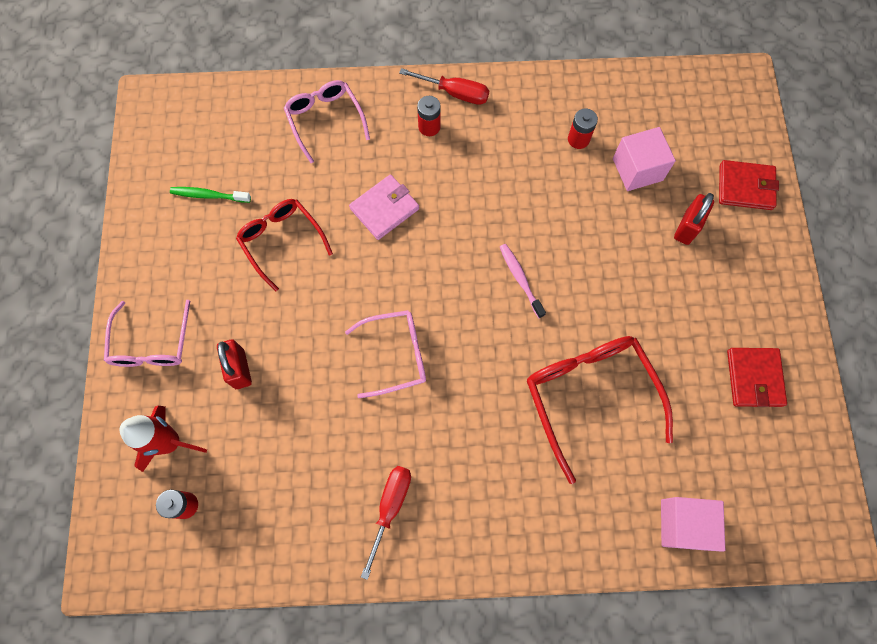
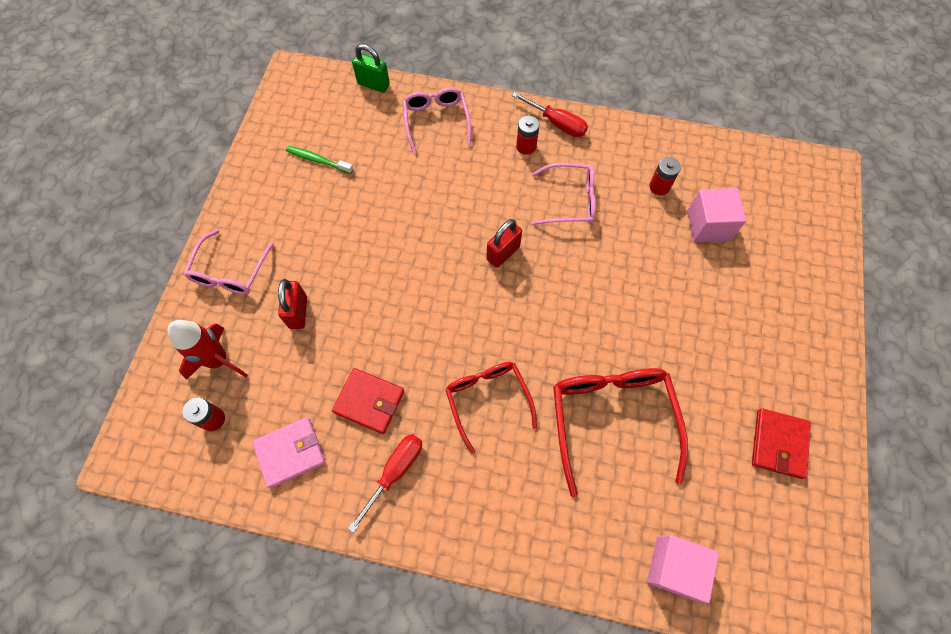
camera: 15 degrees right, 5 degrees down
(243, 93) = (373, 84): none -> green padlock
(282, 241) = (368, 213): red glasses -> red glasses (488, 400)
(384, 209) = (466, 206): pink wallet -> pink wallet (290, 452)
(395, 355) = (439, 335): pink glasses -> pink glasses (569, 200)
(520, 279) = (573, 296): pink toothbrush -> none
(687, 227) = (744, 288): red padlock -> red padlock (503, 253)
(745, 187) = (810, 264): red wallet -> red wallet (369, 401)

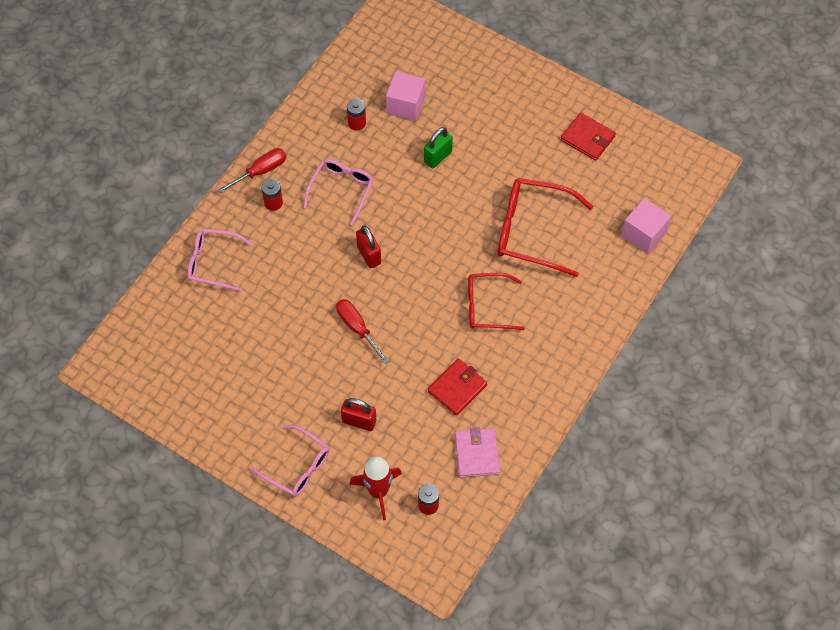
camera: 70 degrees left, 5 degrees down
(318, 160) = (211, 370): green toothbrush -> none
(373, 84) = (145, 302): green padlock -> green padlock (438, 157)
(395, 472) = (518, 385): red screwdriver -> red screwdriver (357, 328)

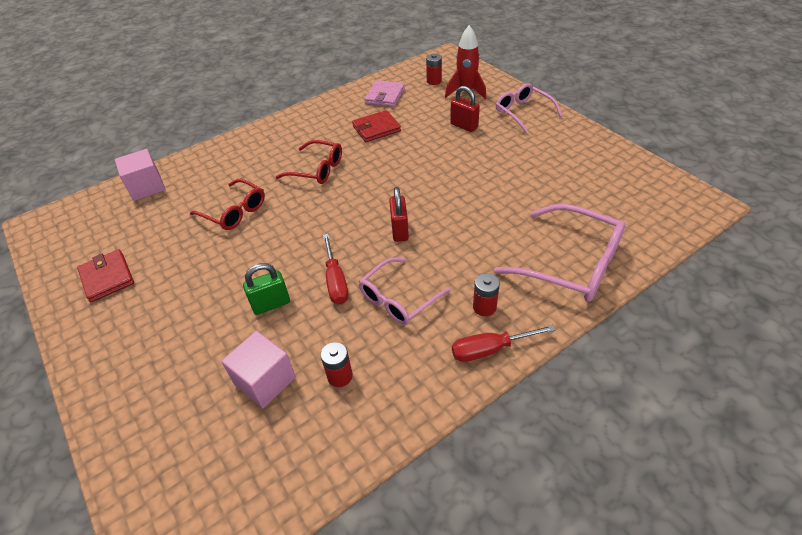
camera: 155 degrees left, 15 degrees down
(214, 263) = (570, 263): pink glasses -> pink glasses, size x1.55
(357, 328) = (438, 179): red screwdriver -> red screwdriver (335, 281)
(533, 231) = (234, 211): red glasses -> red glasses, size x0.65

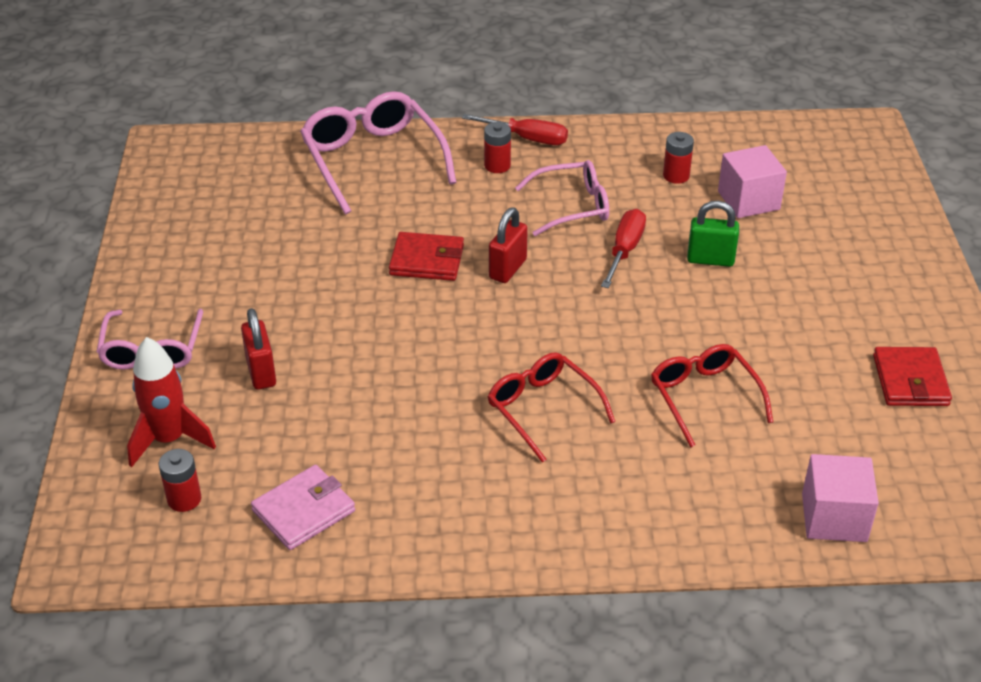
camera: 150 degrees left, 5 degrees down
(376, 129) = (390, 440): red wallet -> red wallet (427, 260)

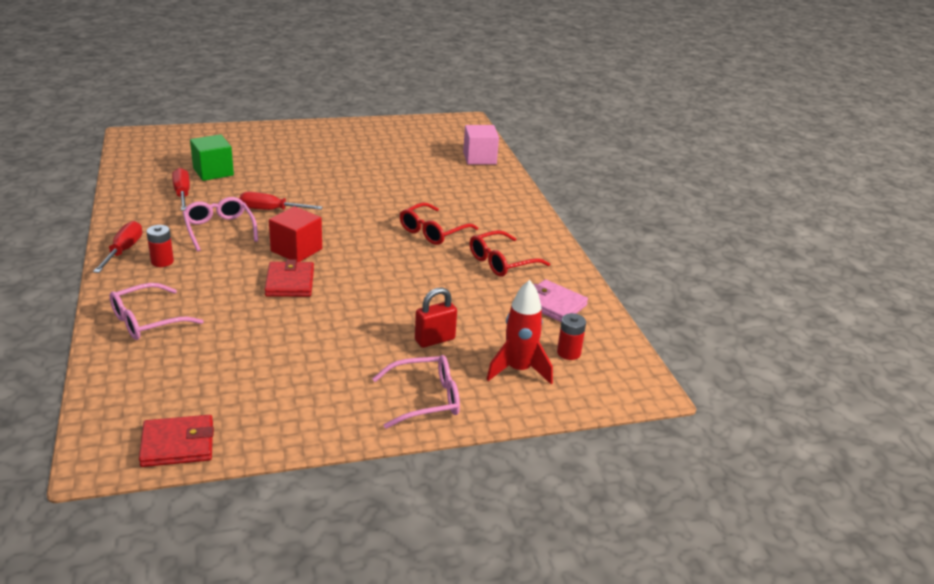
camera: 105 degrees left, 10 degrees down
(373, 161) = (148, 321): pink glasses -> pink glasses, size x0.65
(508, 269) = (296, 250): red padlock -> red cube
(676, 176) = (182, 194): red battery -> red screwdriver
(704, 398) = (406, 186): red glasses -> red glasses (502, 262)
(710, 260) = (278, 184): green padlock -> none
(748, 200) = (213, 172): pink cube -> green cube
(910, 380) = (375, 137): red wallet -> red wallet (178, 444)

